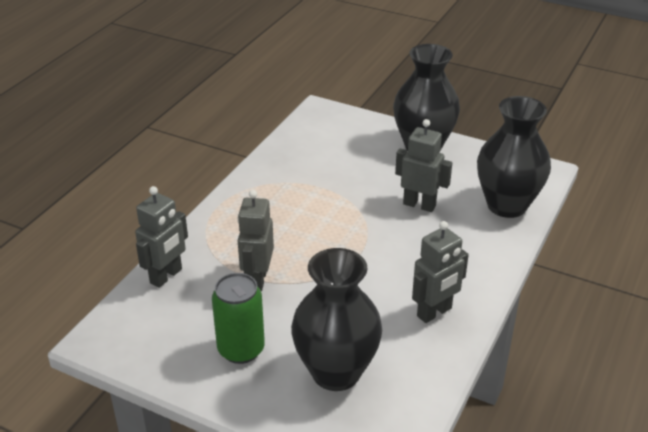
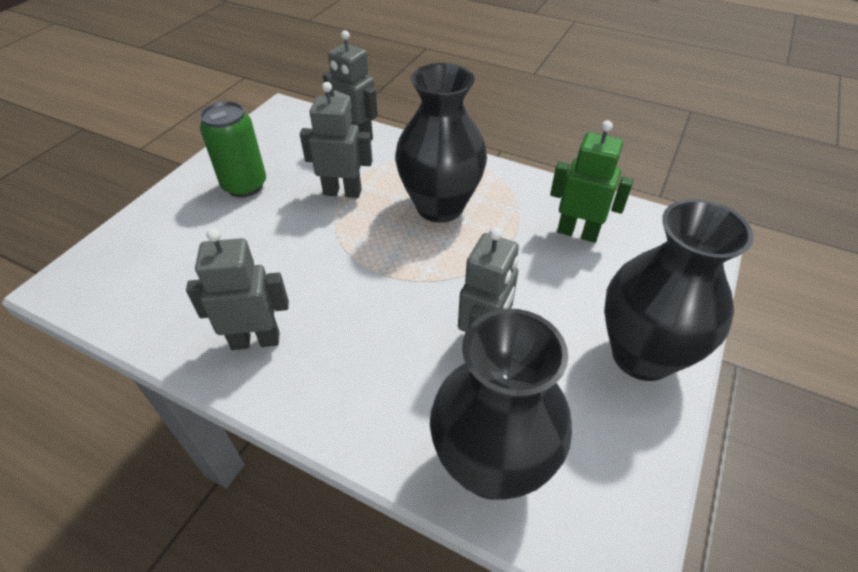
camera: 90 degrees right, 10 degrees up
(315, 158) = (577, 232): none -> green robot
(336, 372) = (190, 249): black vase -> black vase (440, 206)
(434, 312) = (255, 340): grey robot -> grey robot turned 120 degrees clockwise

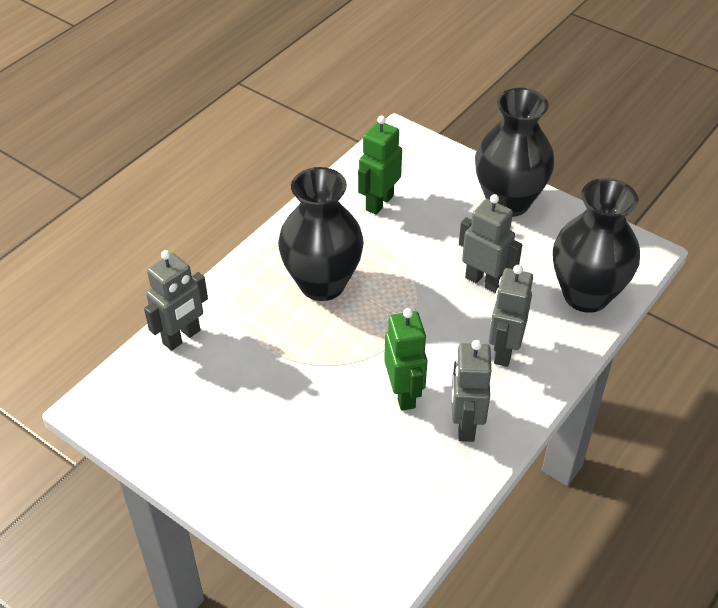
camera: 80 degrees left, 0 degrees up
(245, 186) = (243, 440): green can -> none
(299, 284) = (404, 394): none -> green robot
(342, 192) = (279, 355): grey robot -> grey robot (503, 351)

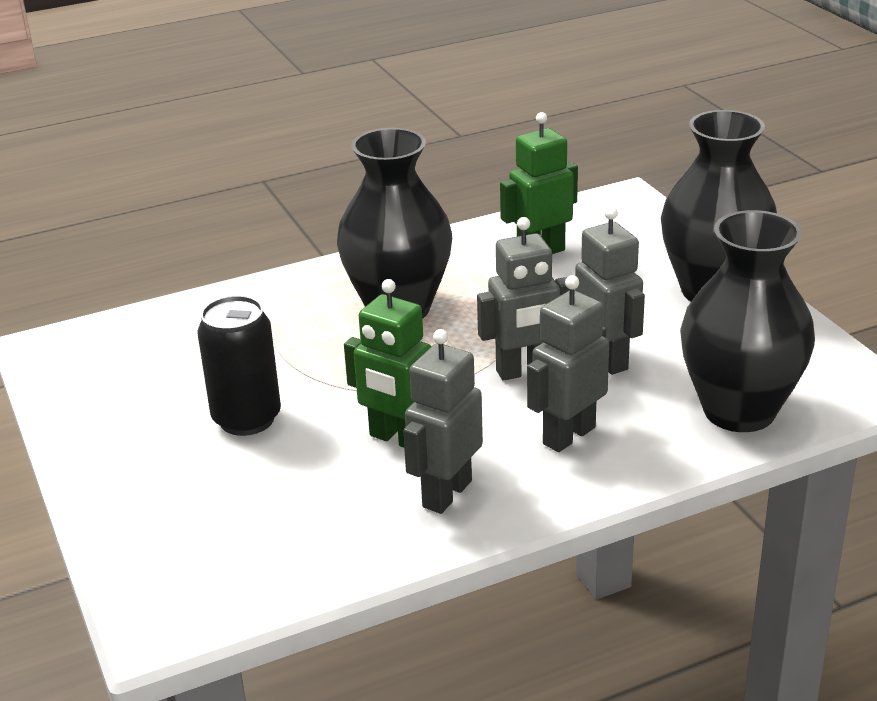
camera: 30 degrees right, 15 degrees down
(182, 337) = (195, 313): grey robot -> grey robot (524, 371)
(294, 415) = (247, 419): none -> black can
(404, 394) = (398, 439): green robot -> green robot turned 105 degrees clockwise

